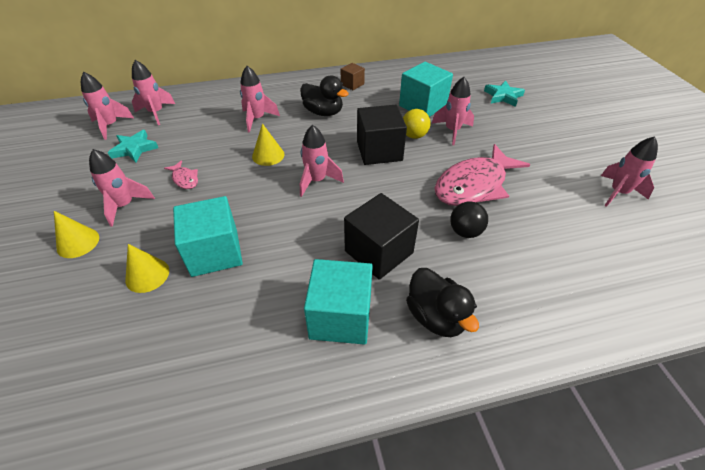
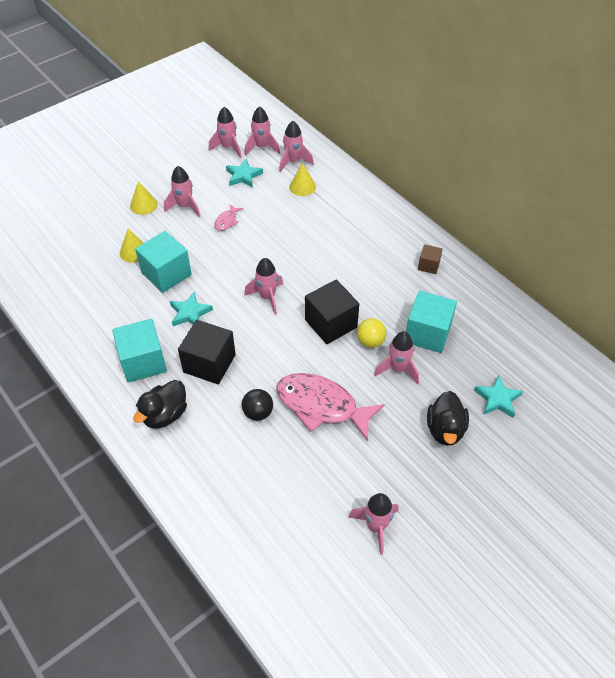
camera: 65 degrees right, 5 degrees up
(257, 119) = (325, 225): pink rocket -> pink rocket (228, 147)
(268, 155) = (281, 254): yellow cone -> yellow cone (302, 186)
(293, 248) = (190, 313): none -> turquoise star
(323, 112) = (364, 263): black duck -> black duck (445, 429)

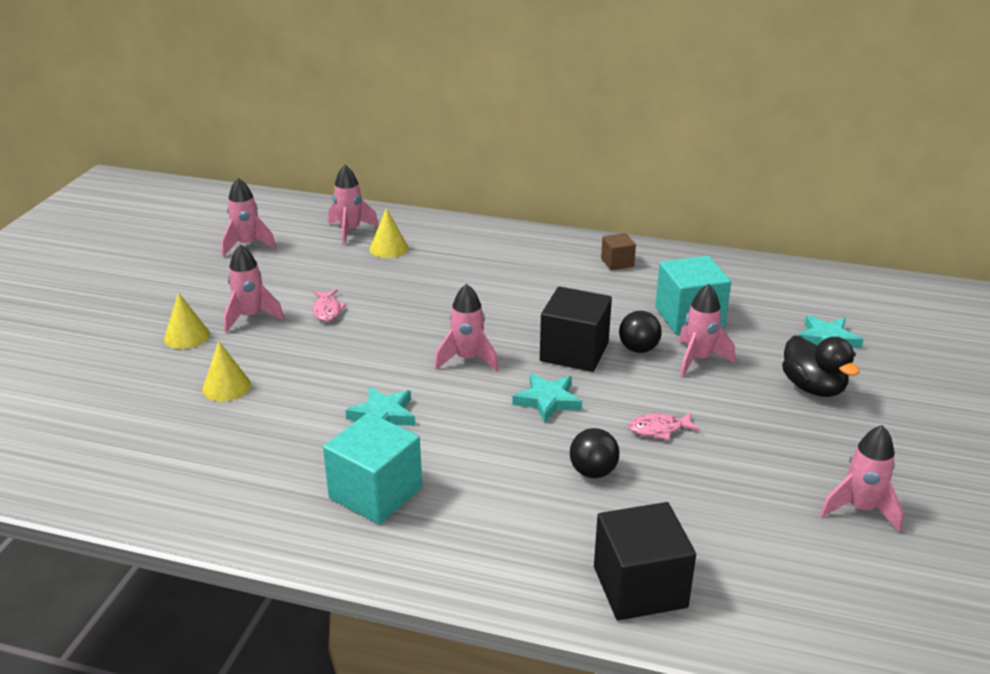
camera: 35 degrees left, 20 degrees down
(165, 415) = (474, 533): black duck -> none
(166, 274) = (302, 390): turquoise cube -> none
(209, 363) = (470, 453): black cube -> black cube (640, 587)
(243, 176) = (300, 263): turquoise star -> turquoise star (548, 401)
(262, 147) = (293, 231): pink rocket -> none
(322, 406) = (659, 429): pink fish -> pink fish, size x0.43
(370, 341) = (638, 349): yellow ball -> black ball

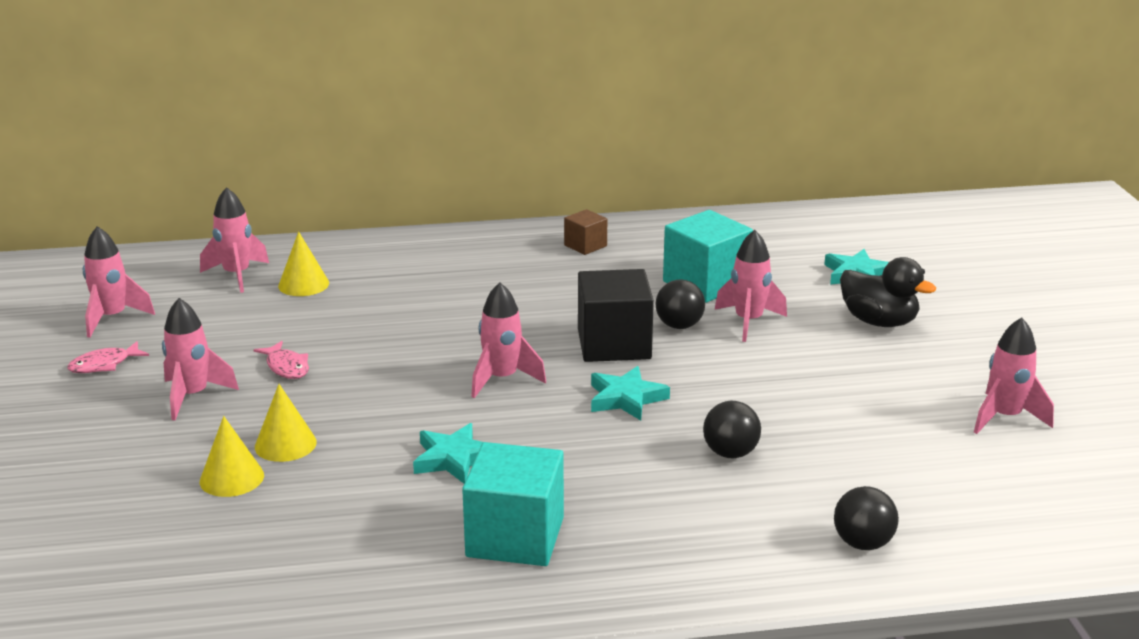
camera: 25 degrees left, 5 degrees down
(187, 336) = (125, 436): yellow cone -> yellow cone (285, 444)
(640, 587) = (863, 543): black cube -> black ball
(659, 429) = (763, 396): pink fish -> pink fish (104, 365)

